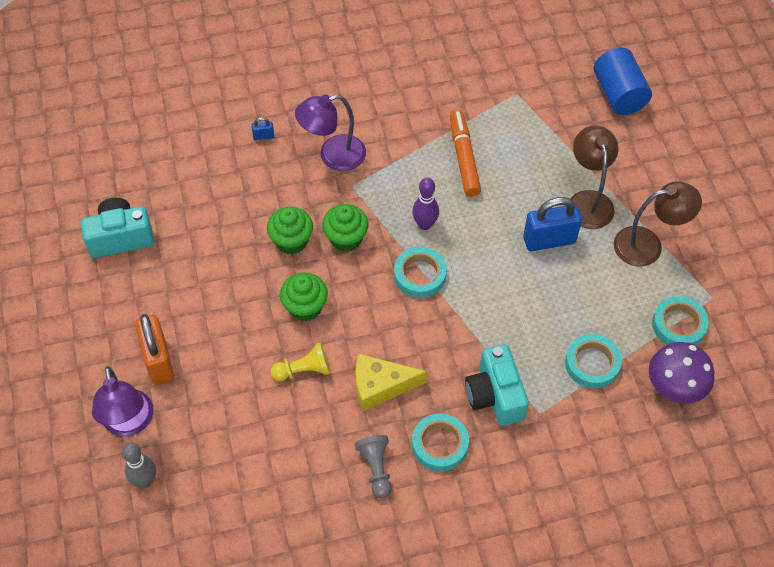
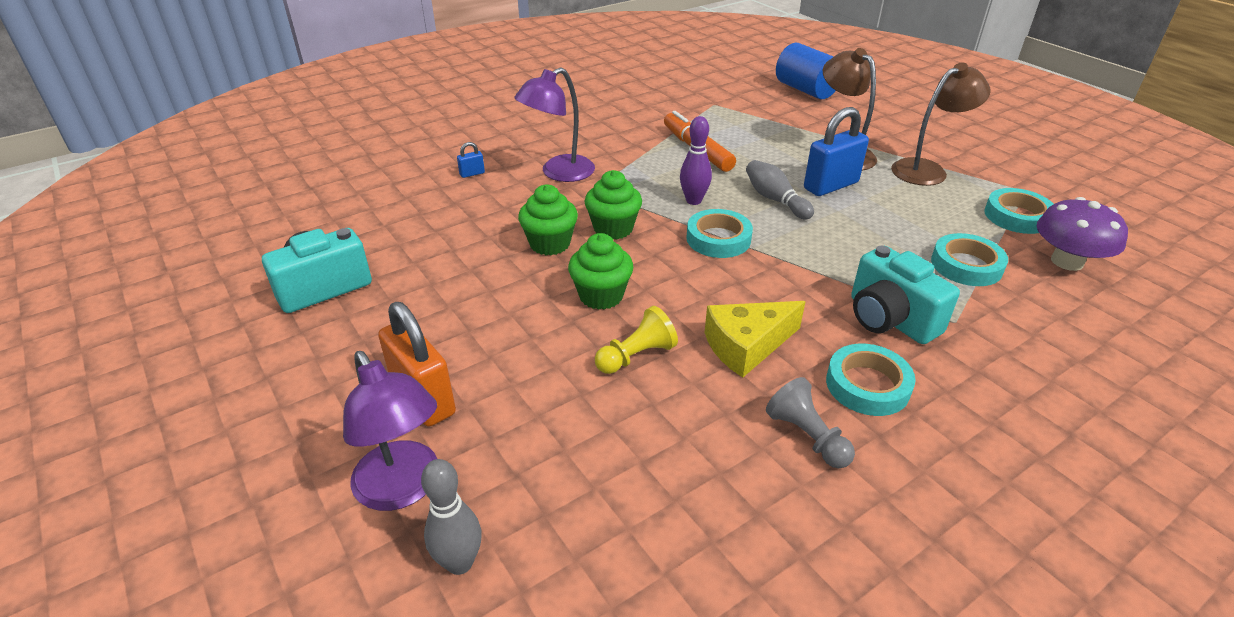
camera: 20 degrees left, 20 degrees down
(491, 243) = (775, 199): none -> grey bowling pin

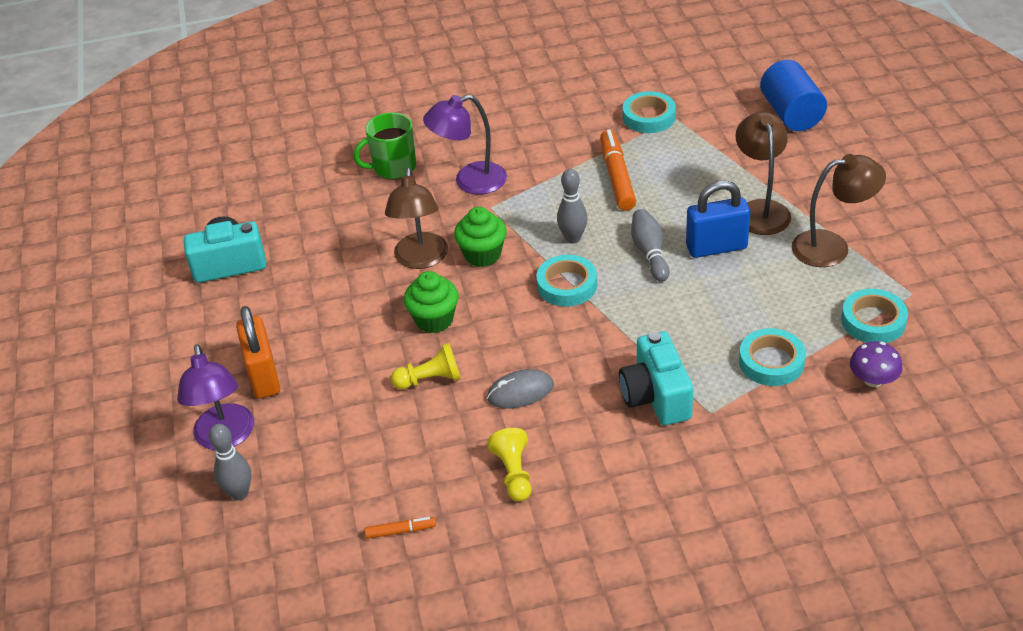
camera: 25 degrees right, 5 degrees up
(472, 174) = (393, 167): blue padlock -> green mug
(550, 244) = (421, 259): green cupcake -> brown lamp
(693, 200) = (573, 238): purple bowling pin -> grey bowling pin
(719, 550) = (401, 531): none -> orange marker
(747, 346) = (520, 392): yellow cheese -> grey mouse
(807, 436) = (514, 473): grey pawn -> yellow pawn
(867, 385) = (590, 447): turquoise tape -> turquoise tape (649, 117)
(1067, 261) = (873, 380): purple mushroom -> purple mushroom, size x0.66

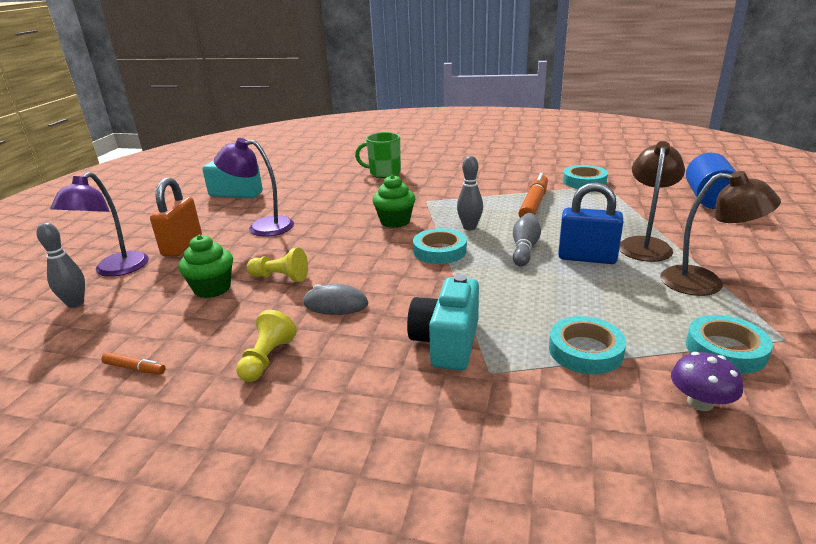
camera: 25 degrees right, 15 degrees down
(421, 259) = (351, 215): brown lamp -> none
(434, 320) = (323, 246): green cupcake -> green cupcake (212, 288)
(470, 181) = (425, 187): purple lamp -> purple lamp (262, 227)

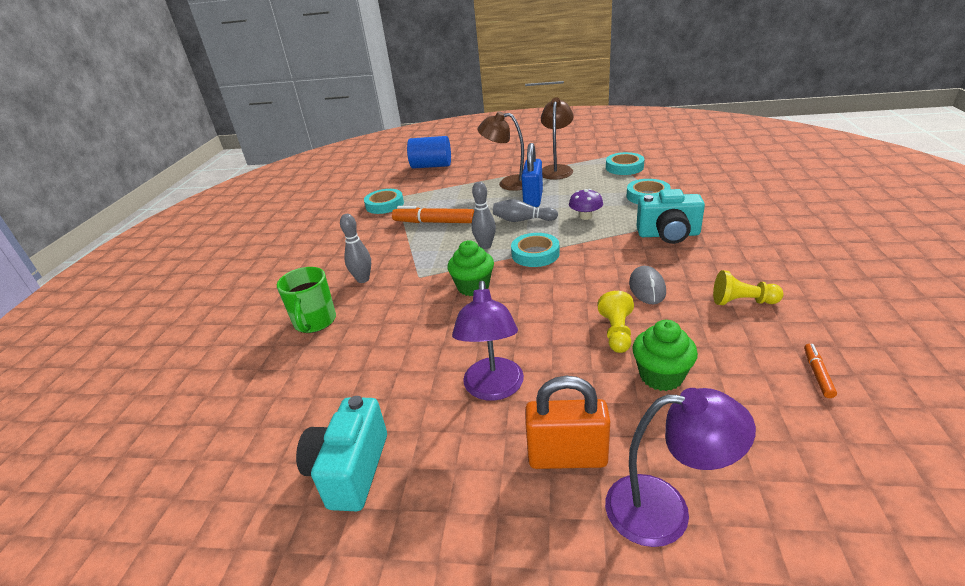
camera: 95 degrees left, 5 degrees up
(75, 303) = (766, 505): grey bowling pin -> grey bowling pin (363, 279)
(700, 402) = (672, 173): purple mushroom -> purple mushroom (585, 216)

